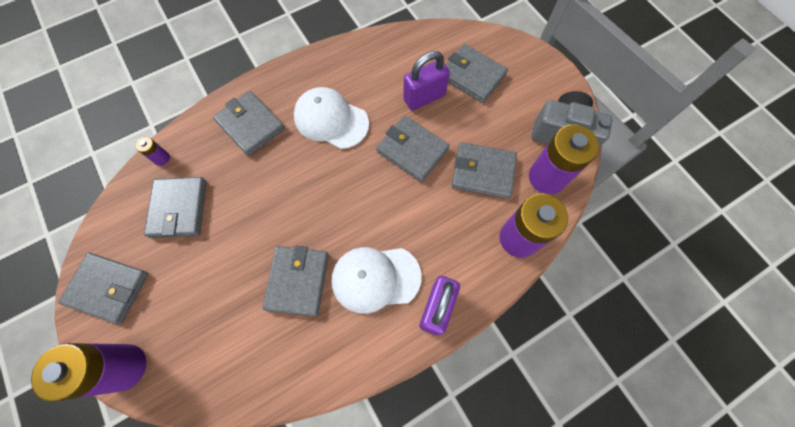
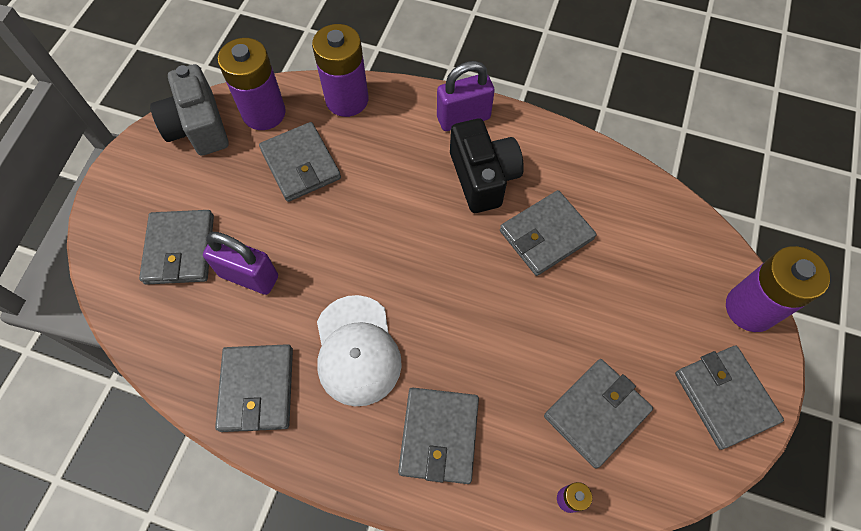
camera: 130 degrees left, 5 degrees down
(375, 278) = (483, 177): white cap -> black camera
(412, 150) = (327, 240): grey wallet -> grey wallet (257, 389)

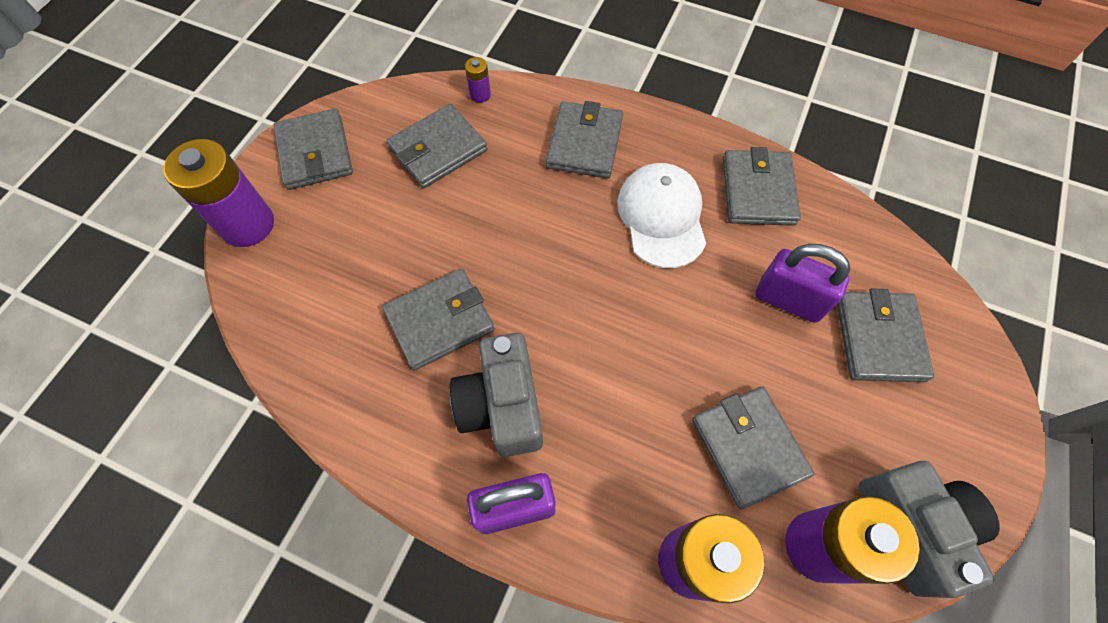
camera: 175 degrees left, 0 degrees up
(483, 177) = (502, 406): black camera -> grey camera

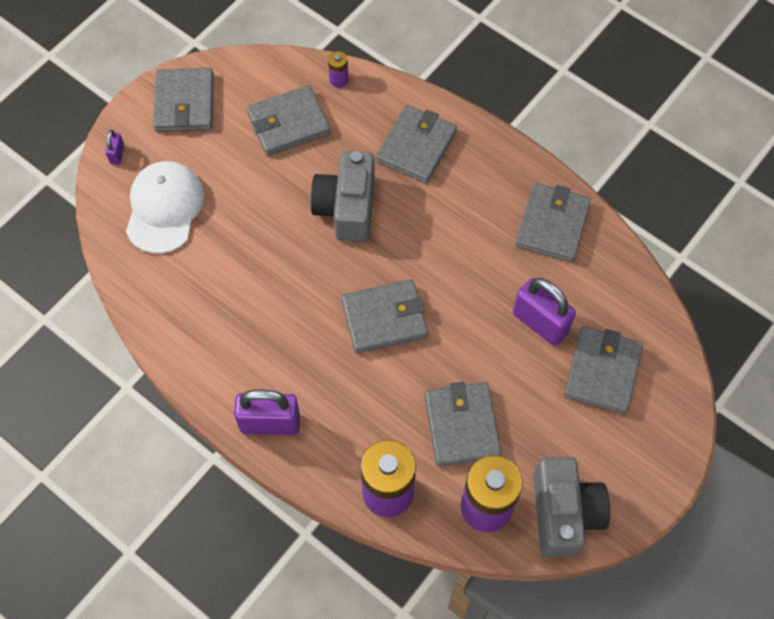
camera: 15 degrees right, 0 degrees up
(248, 225) = (117, 154): purple battery -> purple padlock
(440, 321) = (251, 270): grey wallet -> grey wallet (384, 318)
(502, 406) = (282, 347): grey camera -> grey camera (346, 208)
(662, 217) = (460, 228): white cap -> white cap (164, 208)

